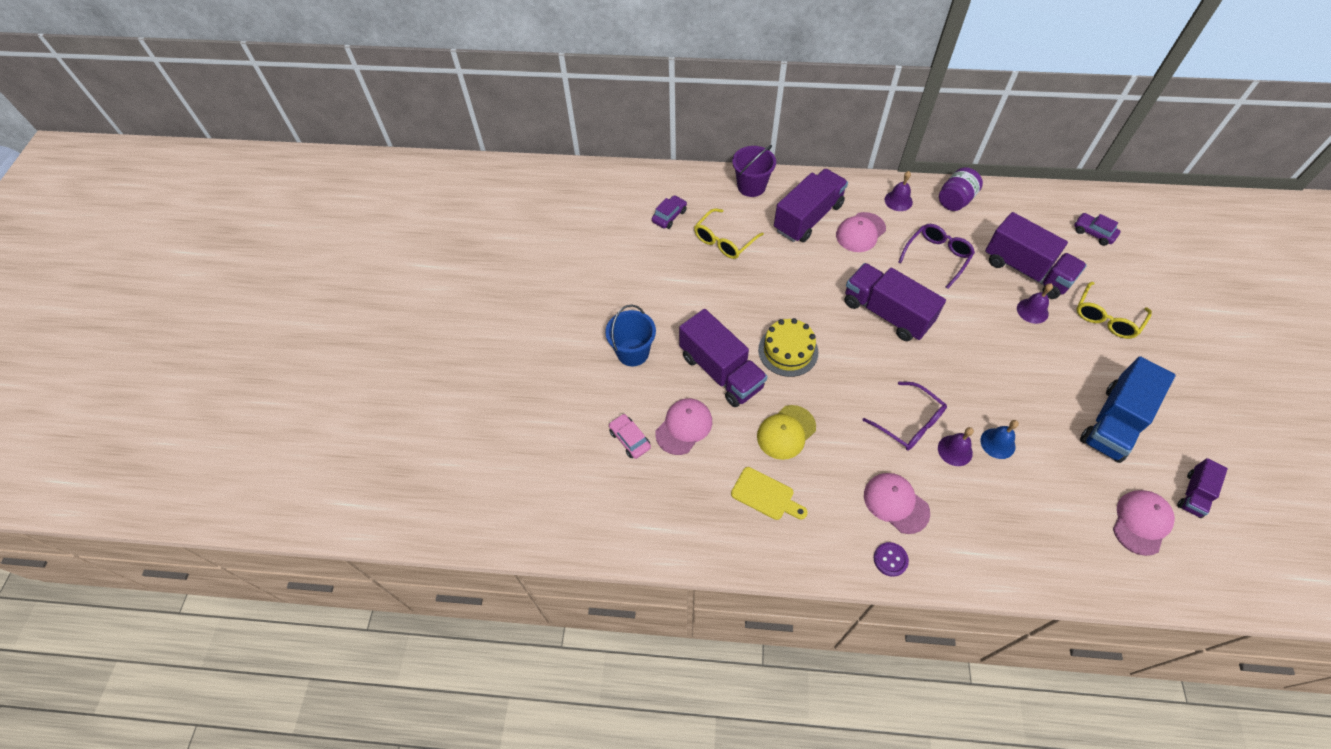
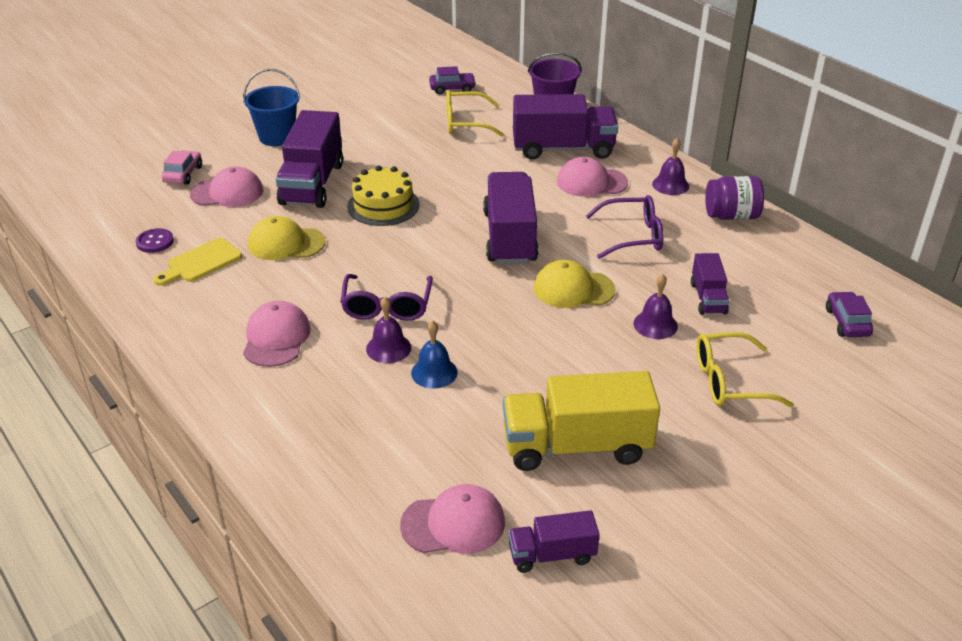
camera: 45 degrees right, 20 degrees down
(765, 495) = (201, 262): yellow cutting board -> yellow cutting board turned 60 degrees clockwise
(890, 559) = (204, 361): purple button -> purple button (155, 242)
(967, 321) = (573, 289): none -> yellow cap
(1026, 270) = (708, 298): purple truck -> purple truck, size x0.53
(1114, 422) = (576, 446): blue truck -> yellow truck

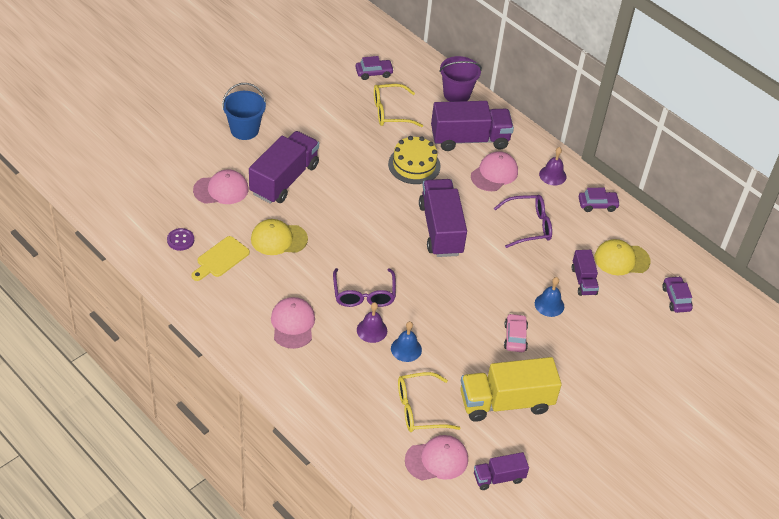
camera: 10 degrees left, 10 degrees up
(183, 174) = (181, 171): pink car -> pink car (515, 337)
(312, 184) = (284, 179): purple truck -> purple truck turned 150 degrees counterclockwise
(383, 205) = (343, 200): yellow cake -> yellow cake (414, 165)
(573, 289) = (491, 275): yellow cap -> yellow cap (621, 259)
(591, 182) = (494, 173): pink cap -> pink cap turned 135 degrees clockwise
(655, 324) = (549, 305): purple bell -> blue bell
(730, 381) = (600, 349): yellow glasses -> yellow glasses (420, 409)
(731, 216) = (597, 205): purple jar -> purple car

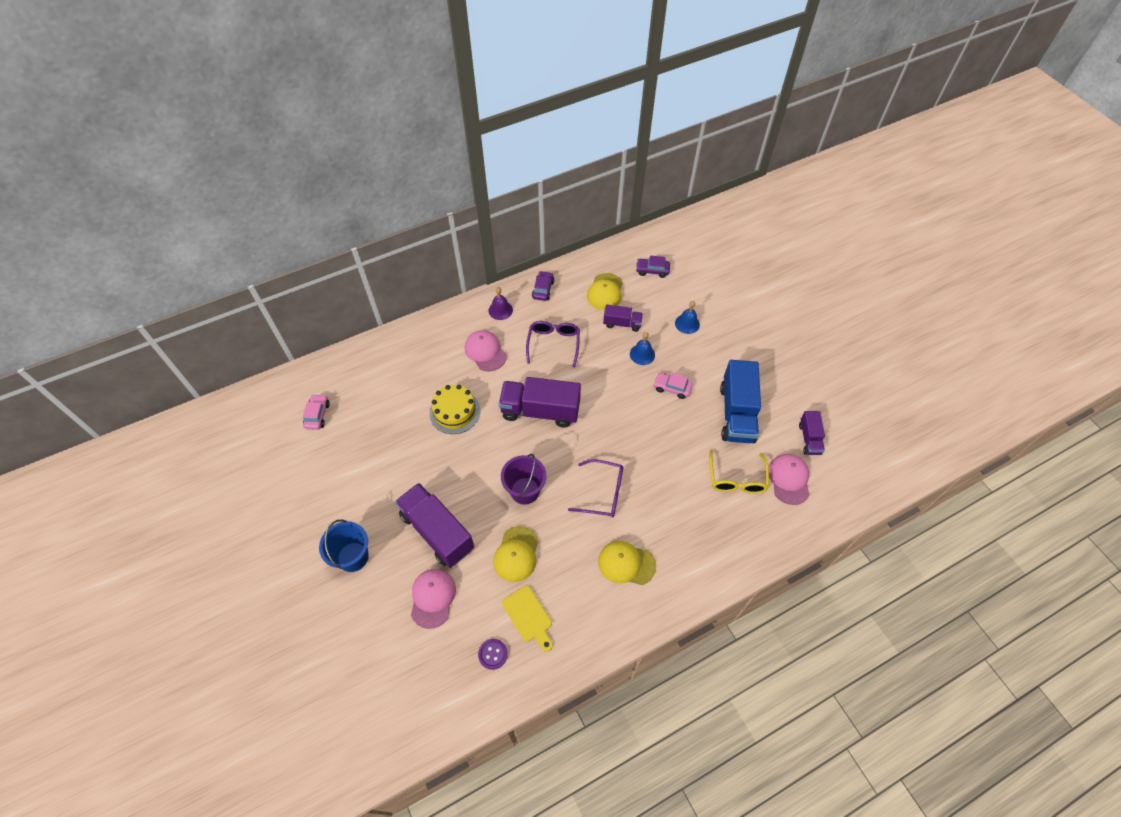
camera: 70 degrees left, 10 degrees up
(293, 324) = (626, 563): pink cap -> yellow cap
(372, 330) = (645, 496): purple bell -> none
(374, 73) = (317, 415): purple car -> pink car
(391, 112) = (378, 414): yellow glasses -> none
(406, 349) = (671, 473): blue bell -> blue bell (687, 323)
(456, 94) = (375, 353): purple bucket -> purple bucket (525, 491)
(469, 139) = (437, 359): purple truck -> none
(505, 402) = (737, 413): yellow truck -> blue truck

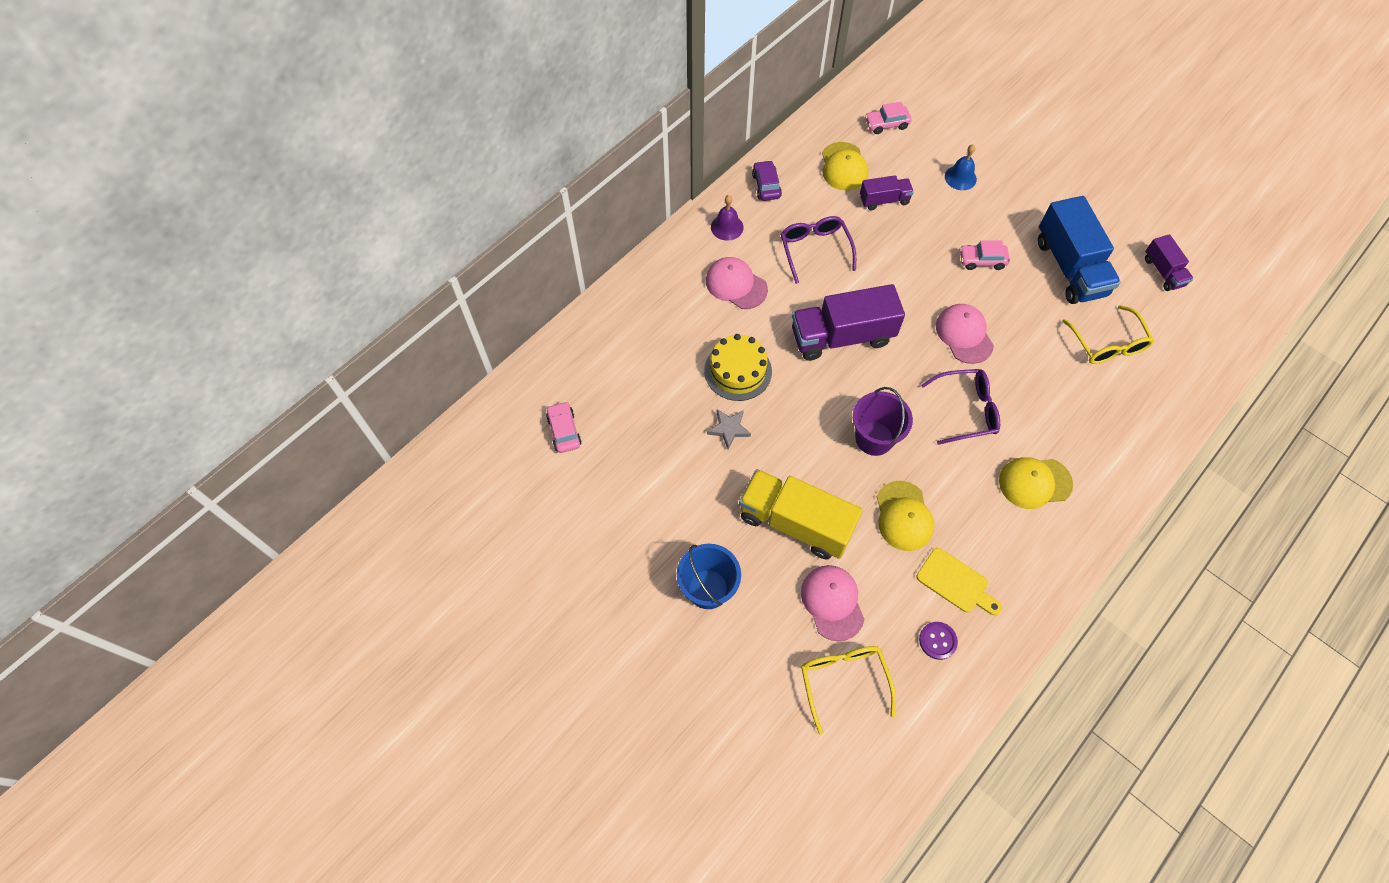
camera: 20 degrees left, 5 degrees up
(410, 657) = (843, 681): none -> yellow glasses
(427, 450) = (729, 429): none -> grey star
(437, 532) = (795, 523): purple truck -> yellow truck
(642, 354) = (927, 230): blue bell -> none
(652, 270) = (886, 124): purple car -> pink car
(789, 479) = (1164, 325): pink cap -> pink cap (964, 335)

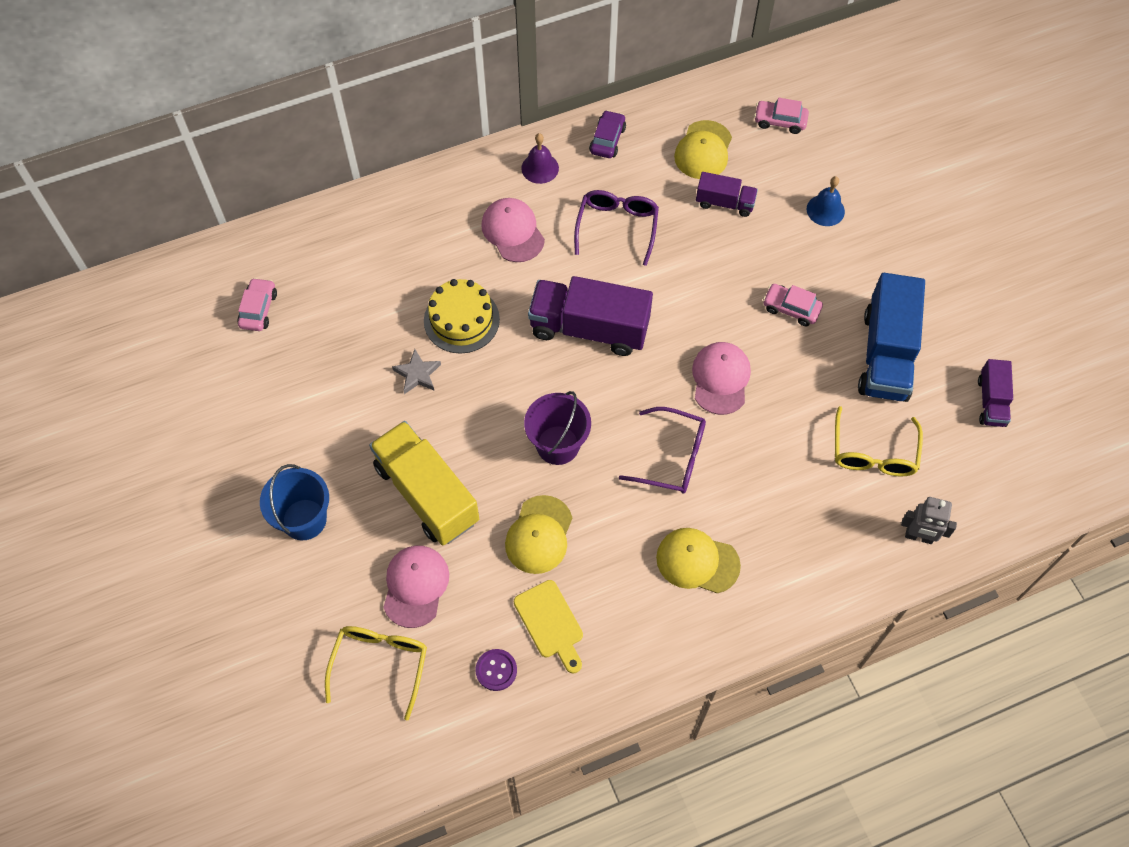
camera: 25 degrees right, 0 degrees up
(1177, 392) = (918, 536): none -> grey robot

